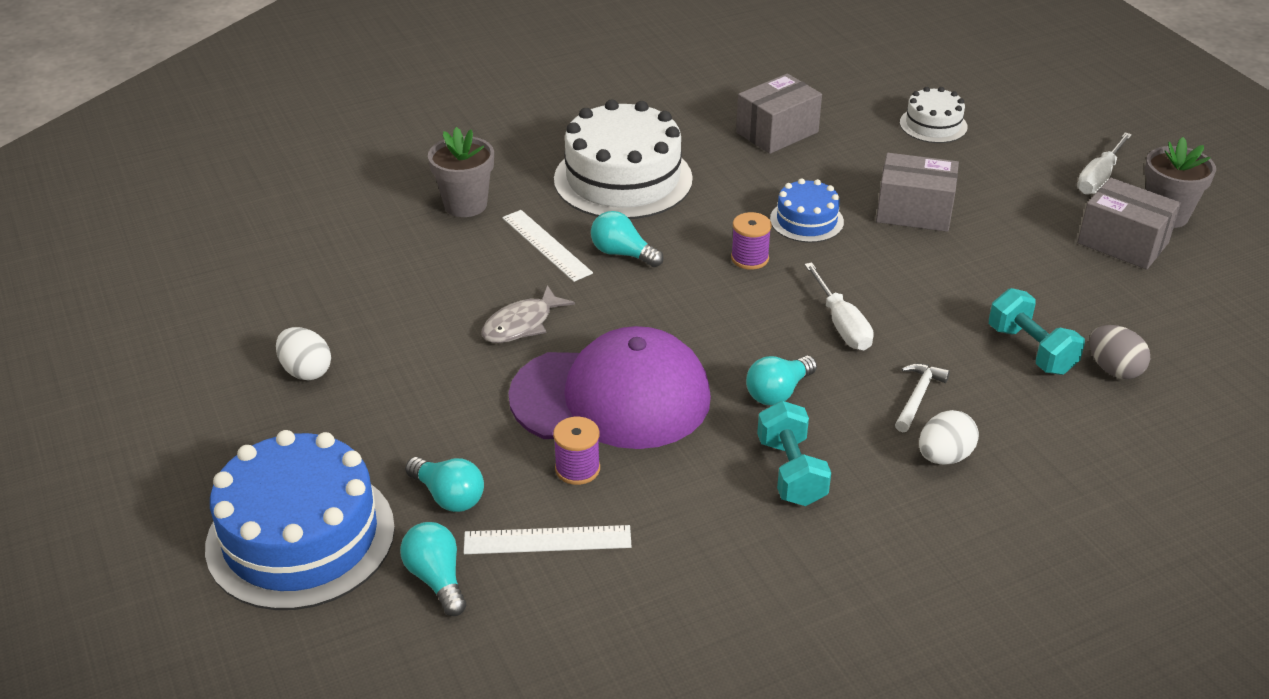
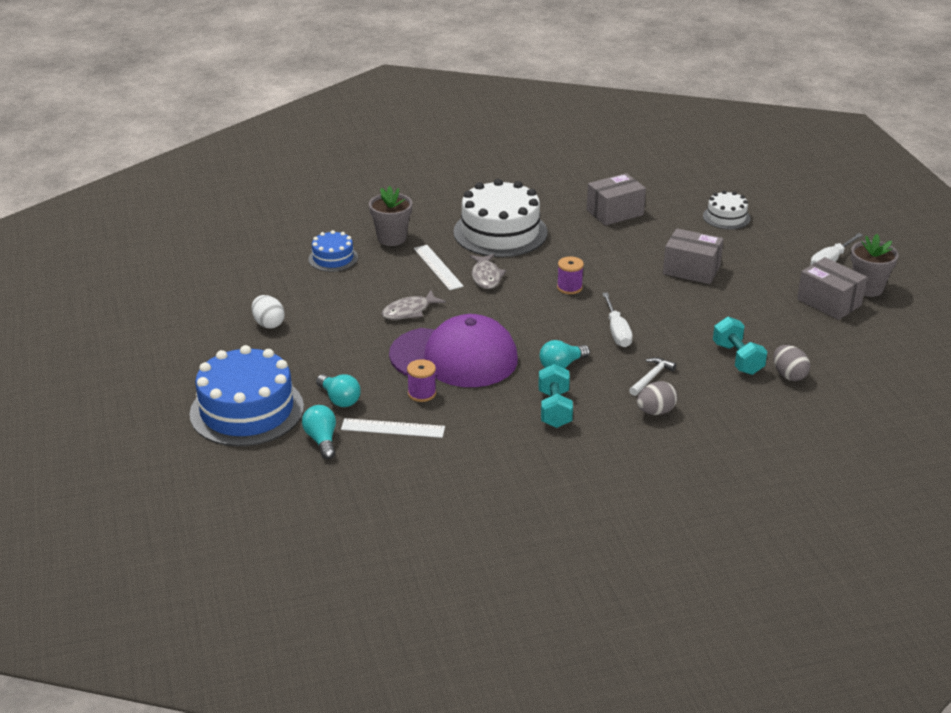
camera: 10 degrees right, 5 degrees down
(622, 253) = (486, 277): turquoise light bulb -> grey fish
(806, 220) = (616, 268): blue cake -> blue cake (333, 258)
(944, 457) = (655, 411): white egg -> grey egg

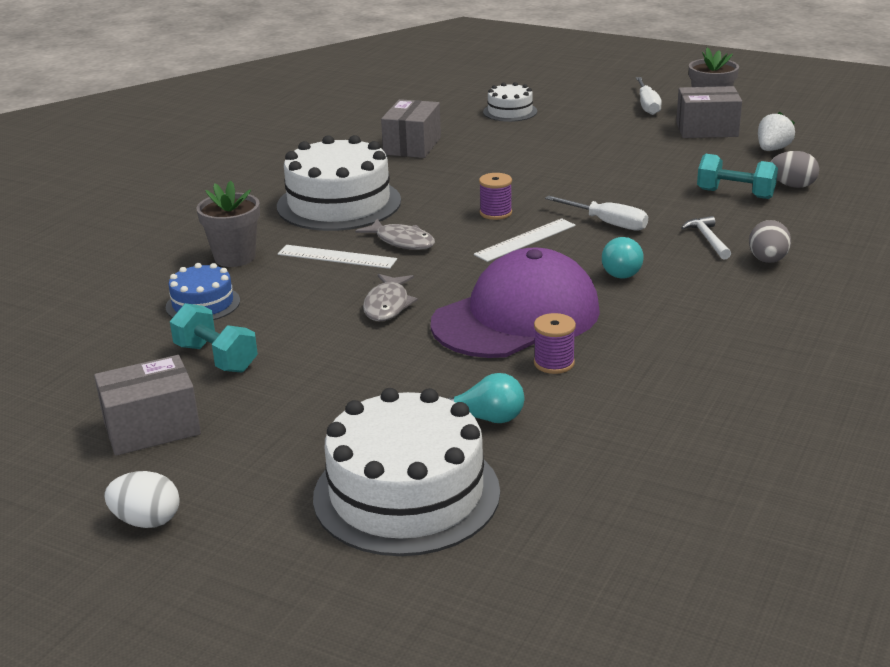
camera: 45 degrees left, 5 degrees down
(247, 410) = (406, 494): blue cake -> white cake
(268, 324) = (252, 399): white egg -> white egg (147, 521)
(322, 440) = (550, 466): turquoise light bulb -> none
(393, 428) = (594, 408): white ruler -> white ruler (525, 240)
(554, 409) = (693, 305): turquoise dumbbell -> turquoise dumbbell (216, 358)
(691, 270) = (564, 155): grey box -> grey box (152, 428)
(839, 342) = (772, 149): none -> white strawberry

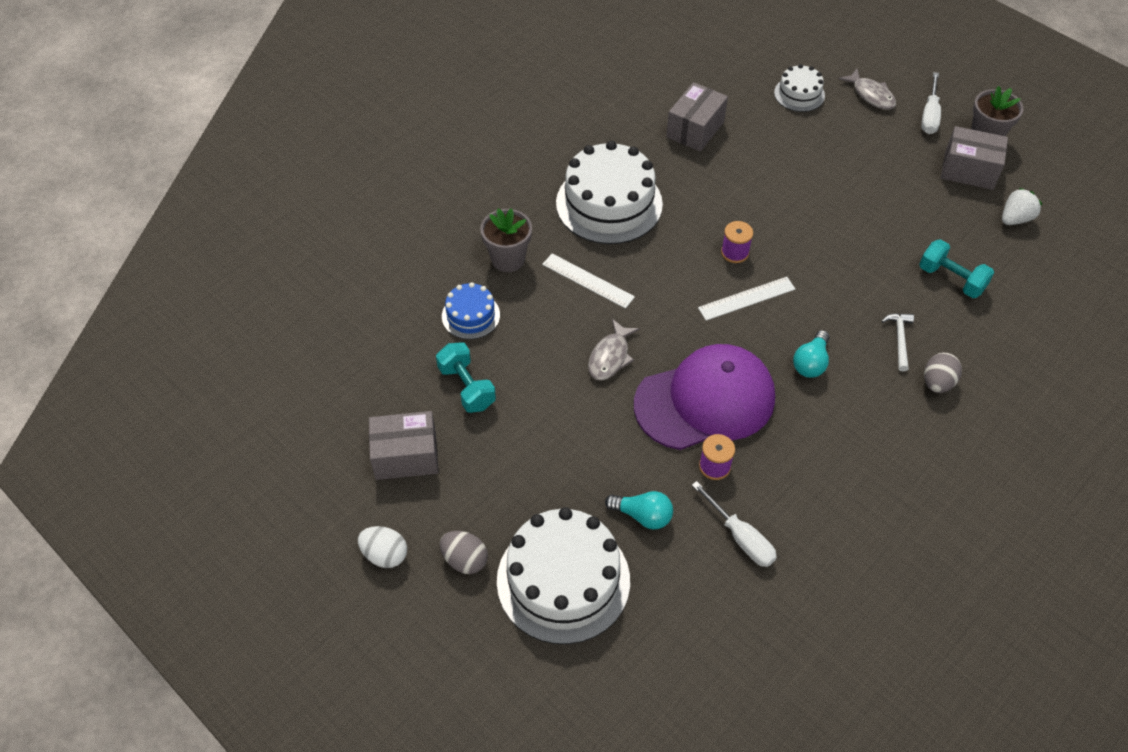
camera: 15 degrees right, 25 degrees up
(402, 241) = (645, 273): grey fish -> grey fish (871, 95)
(607, 223) = (823, 293): white screwdriver -> white screwdriver (740, 537)
(792, 186) = (1007, 280): grey egg -> grey egg (465, 560)

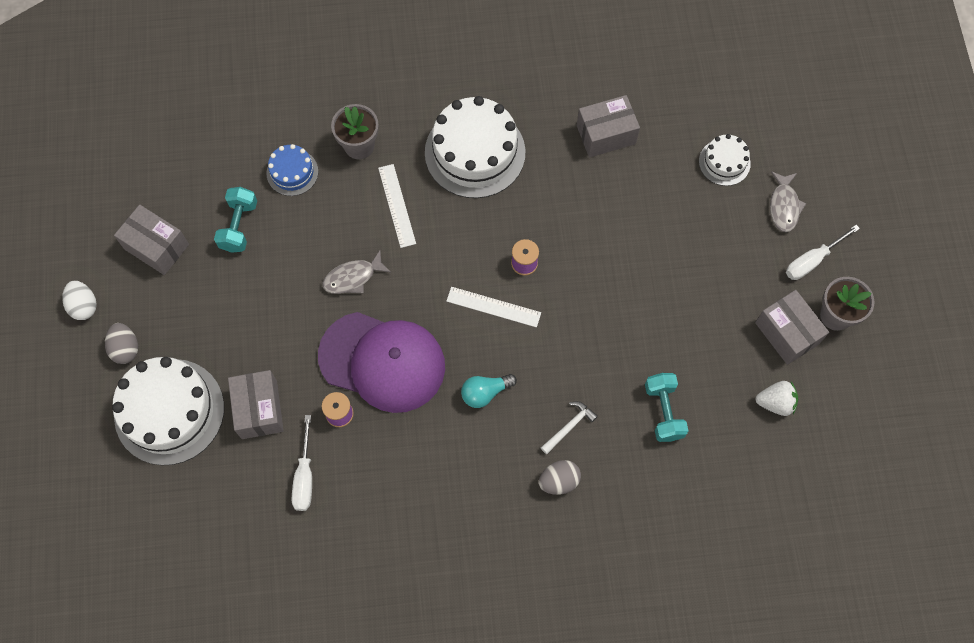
camera: 40 degrees right, 15 degrees up
(643, 516) = (259, 409): turquoise light bulb -> grey box

